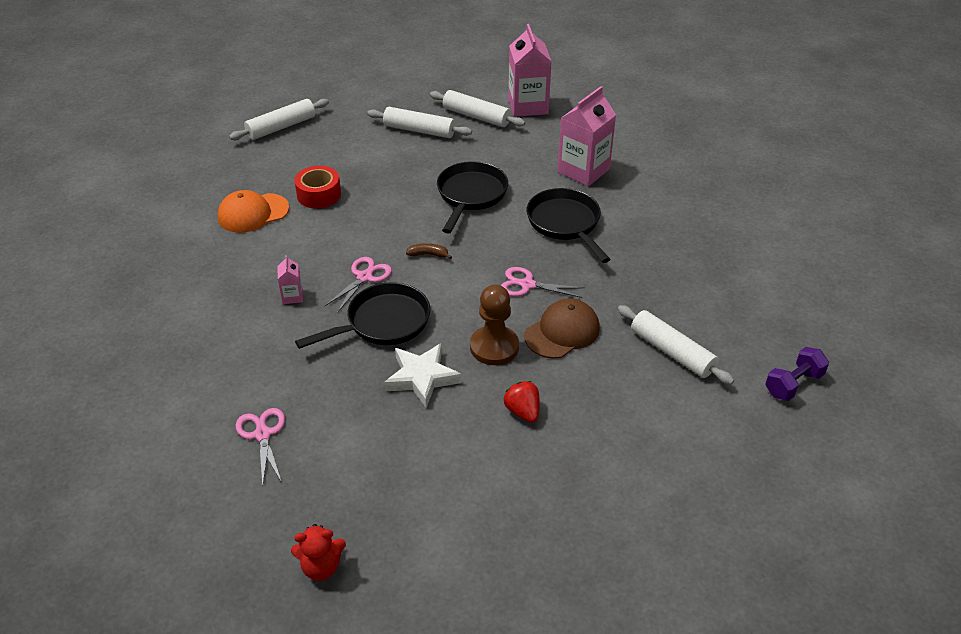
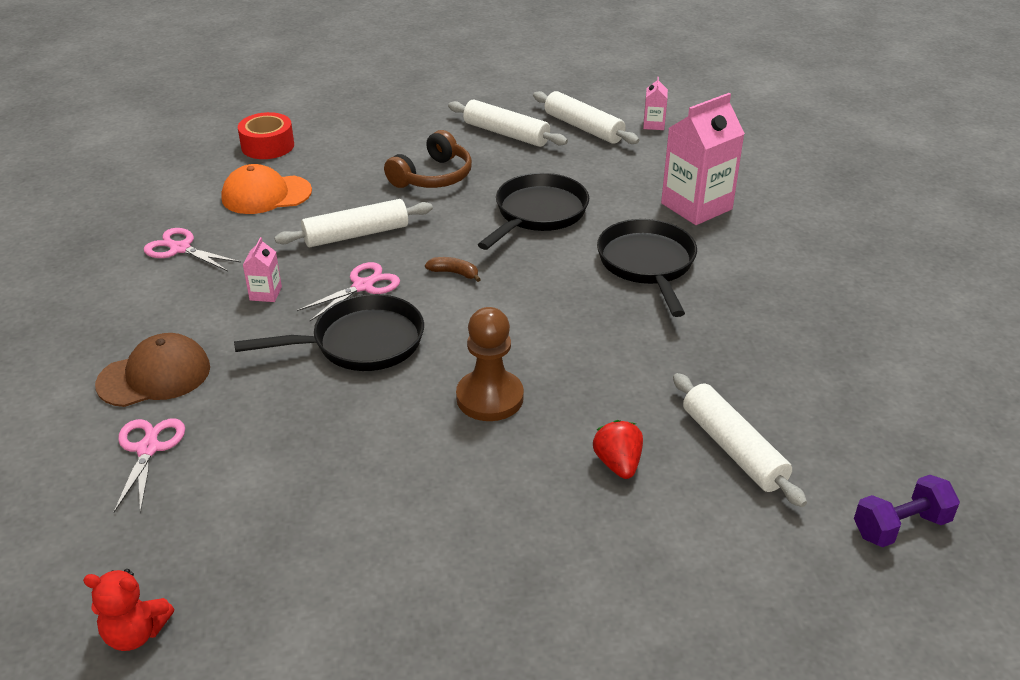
camera: 15 degrees right, 5 degrees down
(281, 127) = (344, 109): white rolling pin -> white rolling pin (356, 234)
(319, 195) = (352, 186): red tape -> red tape (267, 146)
(378, 176) = (433, 176): none -> brown headphones
(422, 378) = (378, 418): white star -> none
(523, 411) = (493, 487): red strawberry -> red strawberry (618, 464)
(527, 285) = (566, 329): pink scissors -> pink scissors (180, 249)
(528, 106) = (653, 125): pink carton -> pink carton, size x0.46
(562, 332) = (589, 395): brown cap -> brown cap (154, 376)

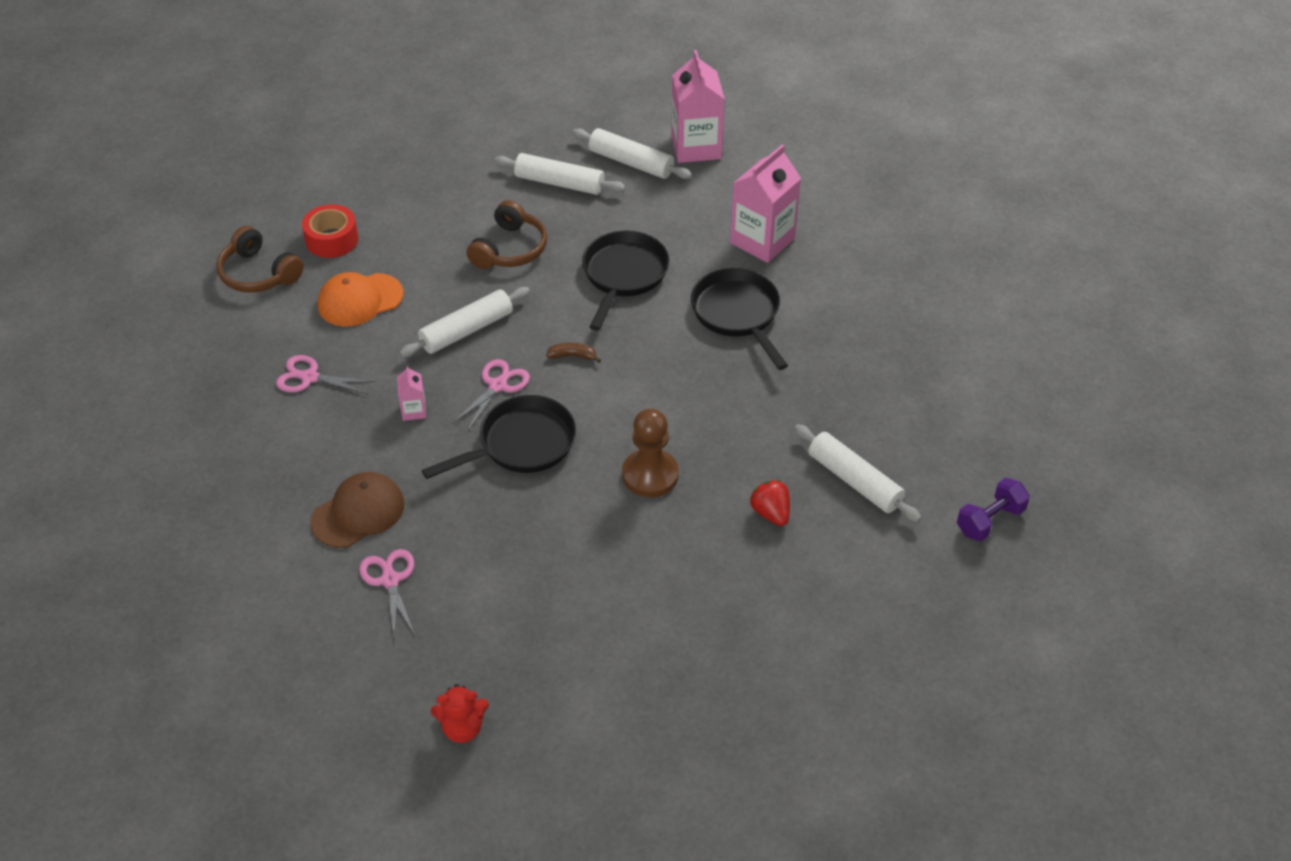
camera: 15 degrees left, 10 degrees up
(185, 161) = (258, 274): none -> brown headphones
(653, 125) = (696, 147): pink carton -> pink carton, size x2.19

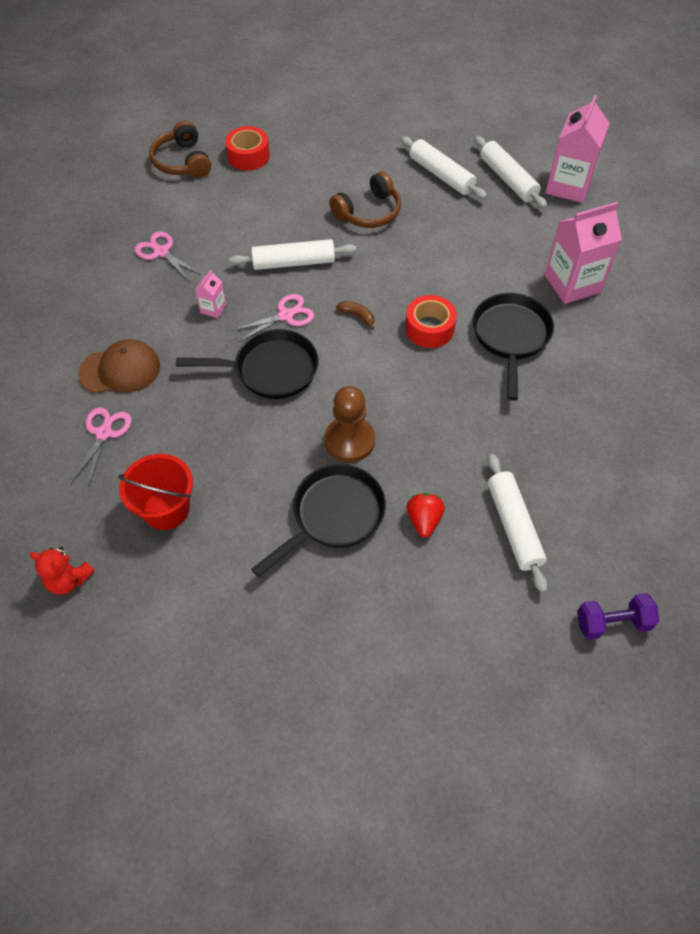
camera: 30 degrees right, 10 degrees up
(360, 300) = (235, 208): orange cap -> none
(513, 619) = (166, 509): none -> red bucket
(623, 276) = (440, 267): black pan -> black pan (333, 516)
(654, 338) = (429, 328): none -> red tape

